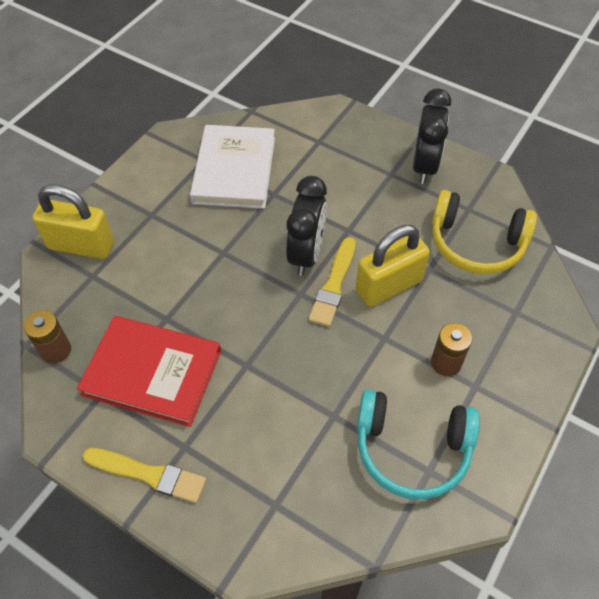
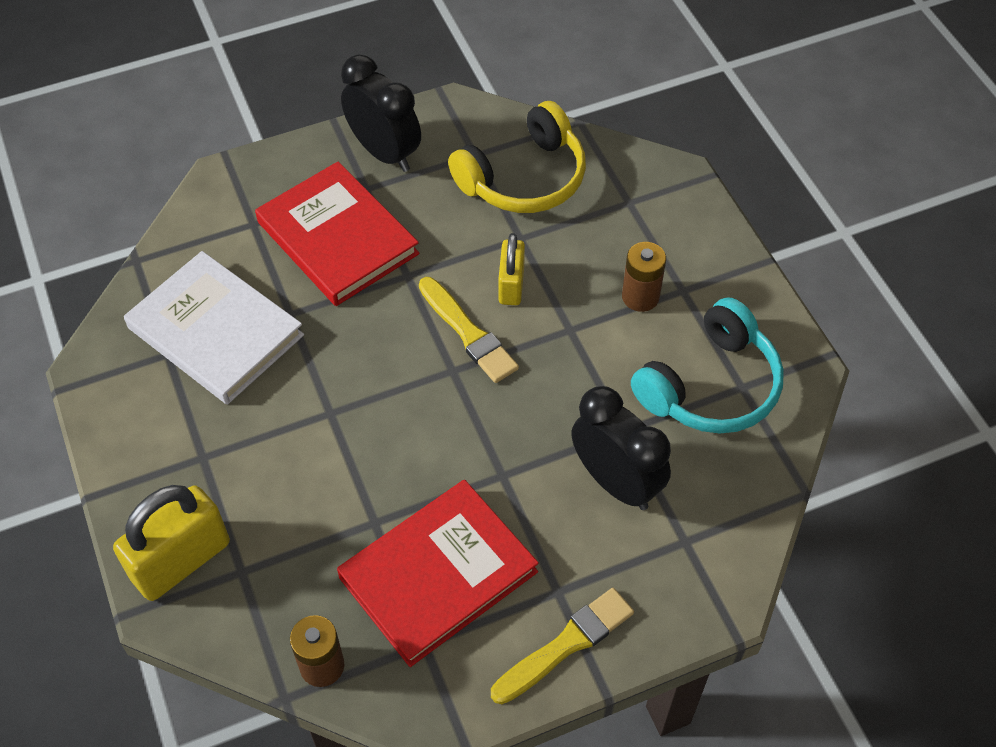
camera: 55 degrees left, 0 degrees up
(306, 254) = (405, 333): black clock -> black clock (615, 482)
(344, 182) = (337, 238): none -> red book
(389, 286) = (511, 285): yellow padlock -> yellow padlock, size x0.60

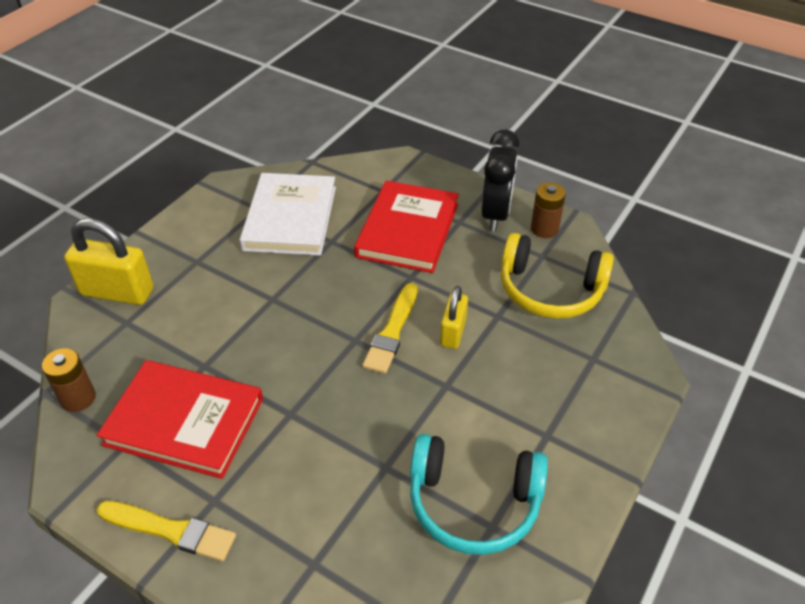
camera: 55 degrees right, 10 degrees down
(511, 285) = (453, 332): yellow padlock -> yellow padlock turned 45 degrees counterclockwise
(615, 482) = (334, 486): black clock -> none
(640, 297) = (514, 411): brown battery -> brown battery (544, 229)

